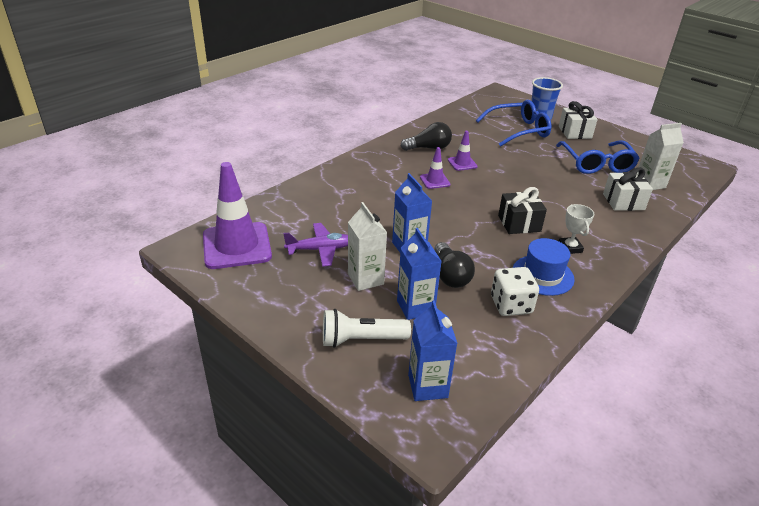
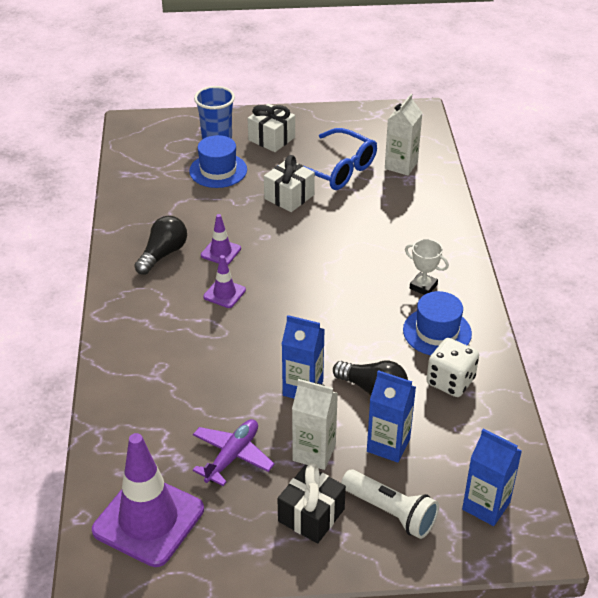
camera: 45 degrees left, 5 degrees up
(361, 340) = (390, 512): white flashlight -> white flashlight turned 90 degrees counterclockwise
(518, 130) = (218, 170): blue glasses -> blue hat
(519, 223) = (356, 290): black gift -> black gift (311, 515)
(623, 202) = (405, 202): white gift -> white gift (289, 197)

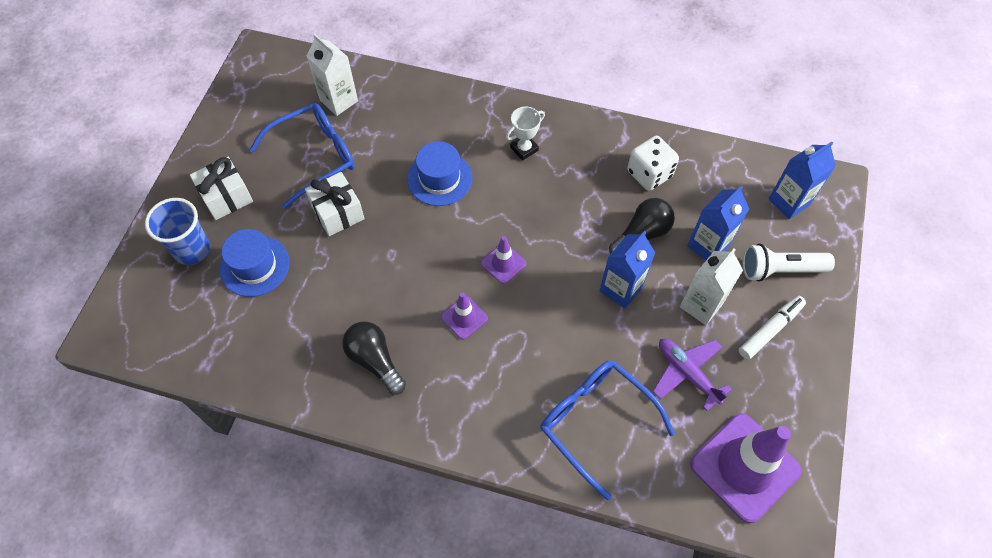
camera: 70 degrees left, 20 degrees up
(157, 401) = (596, 423): none -> blue glasses
(221, 252) = (397, 303): purple traffic cone -> purple traffic cone (503, 263)
(311, 515) = (770, 330): black gift -> white marker
(390, 512) = (780, 270): white flashlight -> white flashlight turned 150 degrees counterclockwise
(437, 332) = (586, 161): blue hat -> blue hat (439, 178)

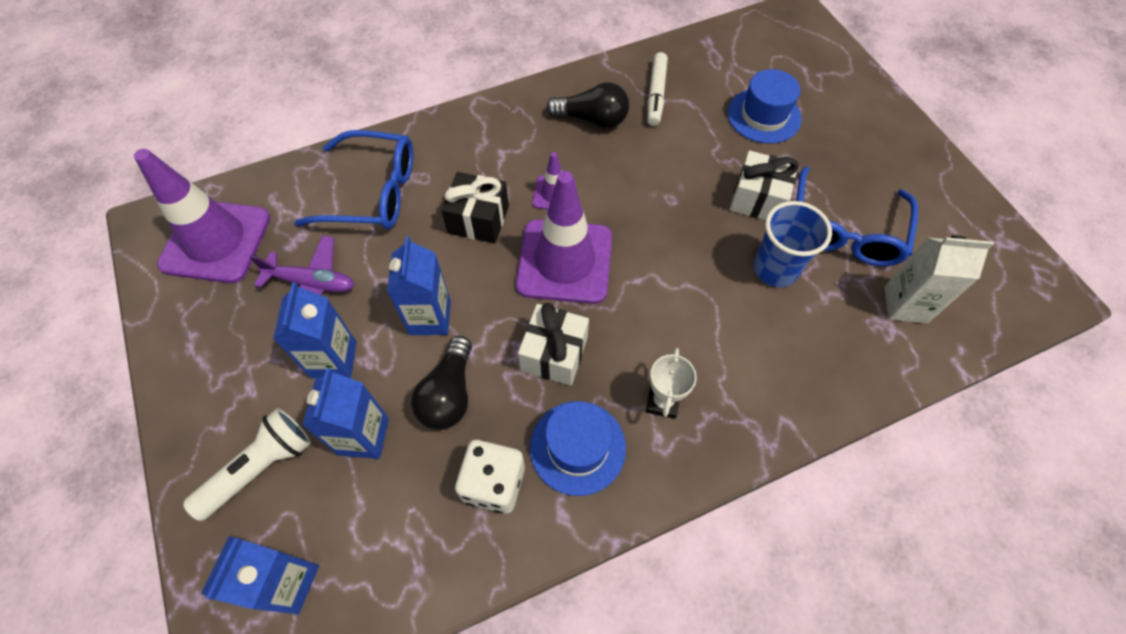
camera: 140 degrees right, 0 degrees up
(192, 250) = (824, 94): blue cup -> blue cup (775, 269)
(226, 197) = (860, 145): white gift -> white gift (554, 354)
(439, 178) = (710, 298): blue hat -> blue hat (577, 447)
(503, 263) = (564, 261): purple traffic cone -> purple traffic cone, size x2.12
(534, 337) = (478, 219): none -> black gift
(701, 305) = (334, 359): white carton -> blue carton
(770, 330) = (243, 384): white marker -> white marker (656, 94)

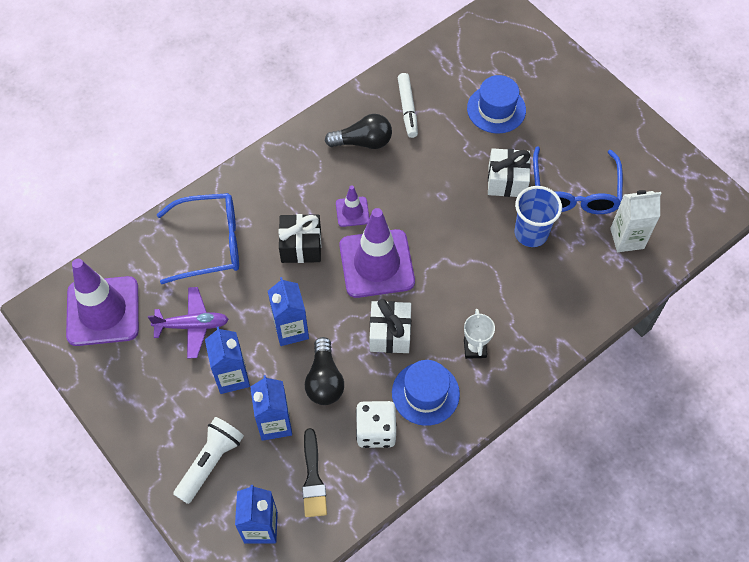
camera: 15 degrees left, 0 degrees up
(385, 529) = (313, 478): none -> black brush

